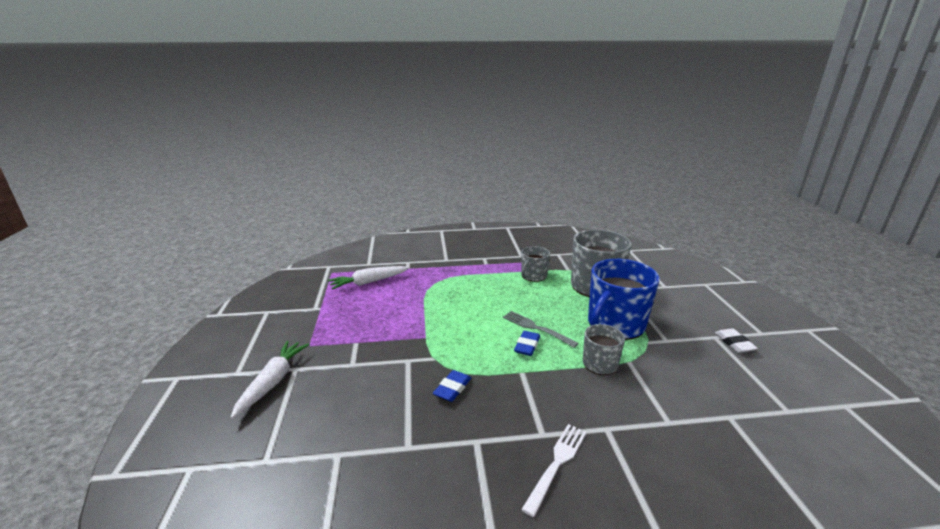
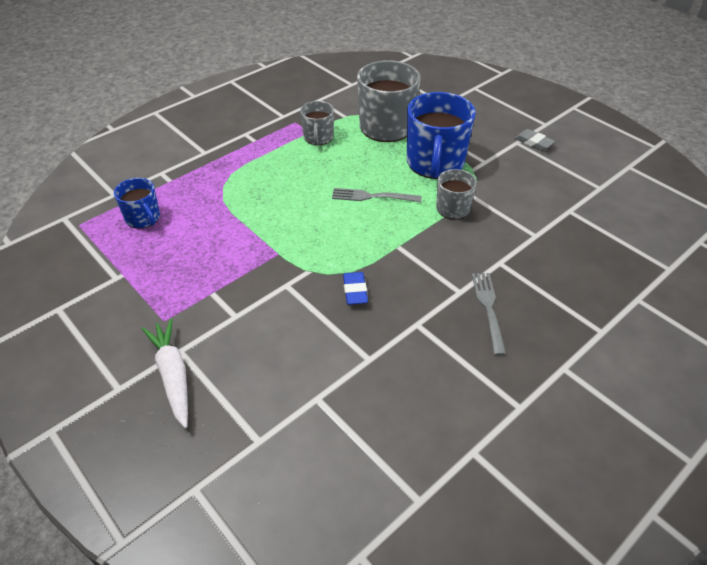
camera: 35 degrees left, 20 degrees up
(368, 282) = (143, 218): white carrot -> blue mug
(527, 346) = (380, 218): blue eraser -> none
(556, 464) = (488, 308): white fork -> grey fork
(734, 343) = (533, 142): white eraser -> grey eraser

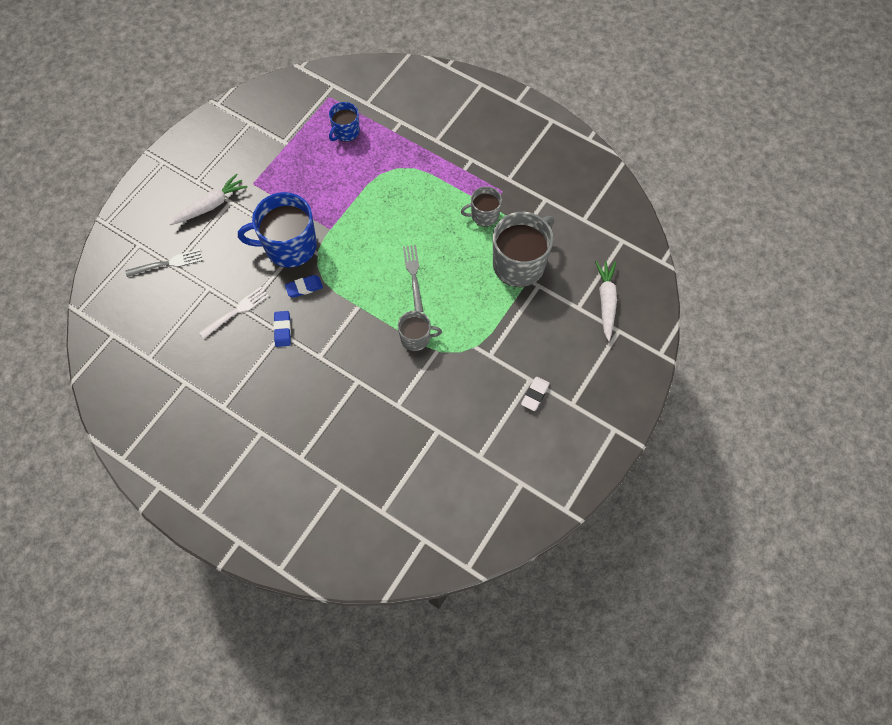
camera: 75 degrees right, 20 degrees up
(368, 369) = (236, 311): none -> white fork
(412, 322) = (282, 330): none -> blue eraser
(435, 163) = (474, 315): blue mug -> blue mug (289, 246)
(443, 88) = (606, 301): none -> white carrot
(488, 308) = (306, 378): grey fork -> grey fork (167, 263)
(533, 142) = (535, 394): grey eraser -> white eraser

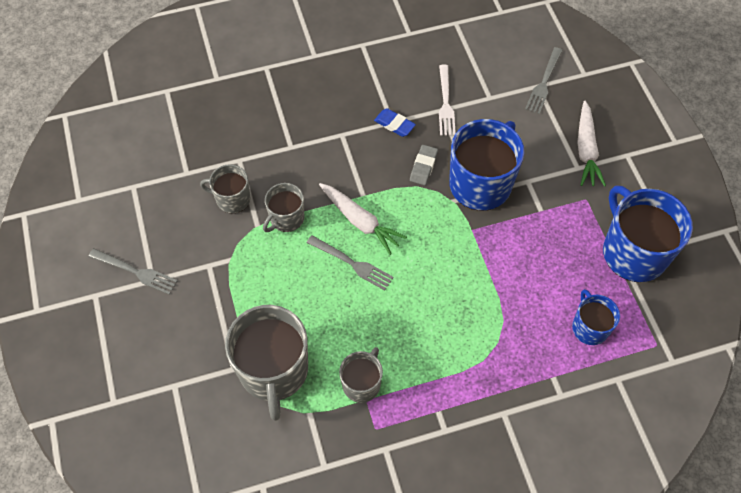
camera: 130 degrees right, 5 degrees down
(273, 139) = (633, 252): none -> blue mug
(304, 287) = (423, 167): blue eraser -> grey eraser
(431, 383) = (232, 199): none -> grey mug
(535, 394) = (135, 271): white eraser -> grey fork
(606, 301) = (153, 419): white carrot -> white carrot (360, 221)

